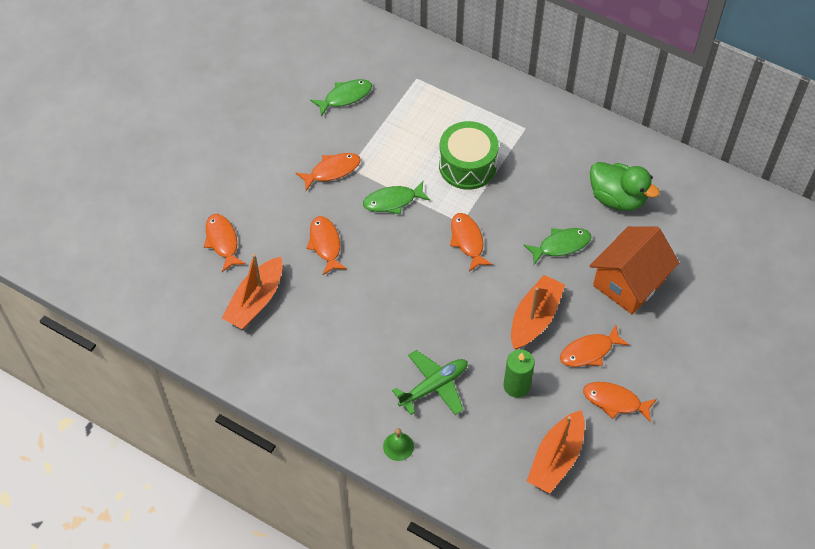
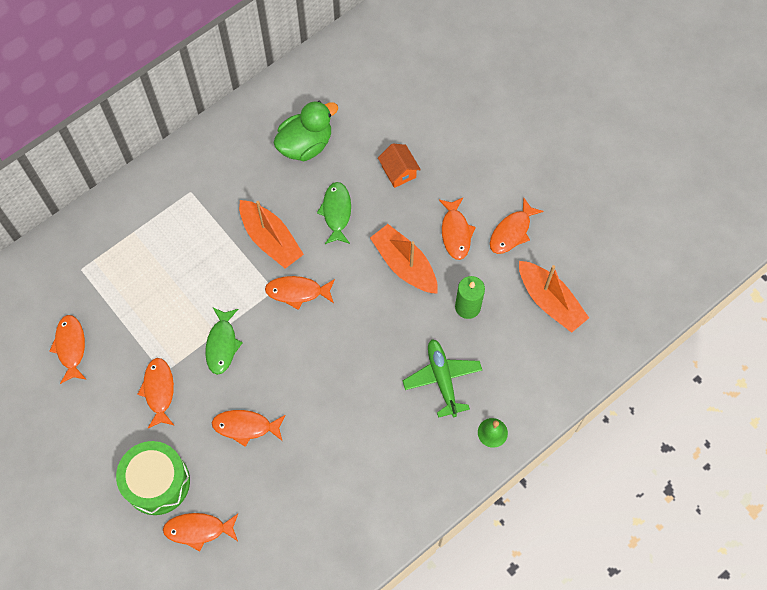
camera: 70 degrees left, 10 degrees up
(256, 300) = (284, 517): orange boat -> orange boat (271, 239)
(345, 97) = (71, 347): green fish -> orange fish
(467, 165) = (211, 260): green drum -> green drum (157, 482)
(629, 282) = (398, 172): orange house -> orange house, size x0.52

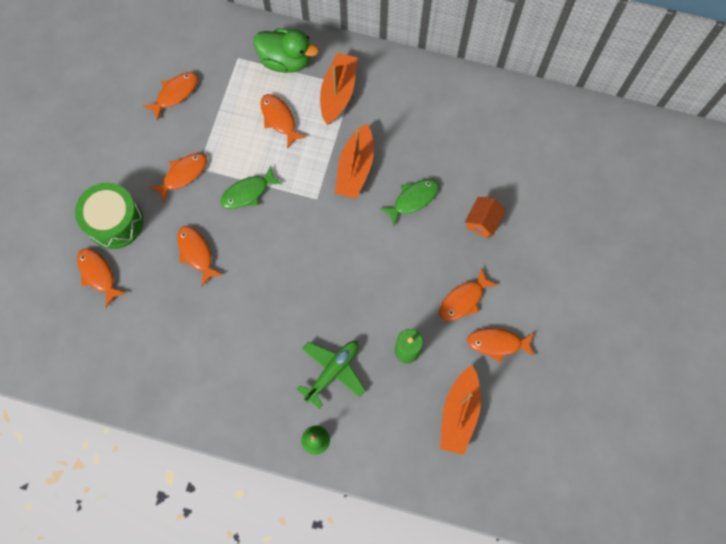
camera: 55 degrees right, 5 degrees up
(297, 292) = (327, 216): orange fish -> orange fish (279, 119)
(305, 144) = (452, 139): green duck -> green duck (286, 60)
(404, 265) = (407, 279): orange boat -> orange boat (338, 93)

